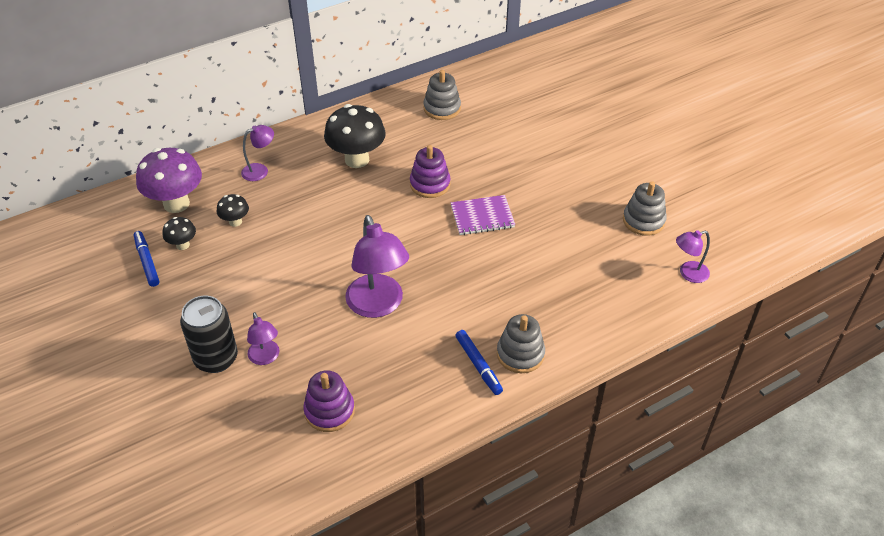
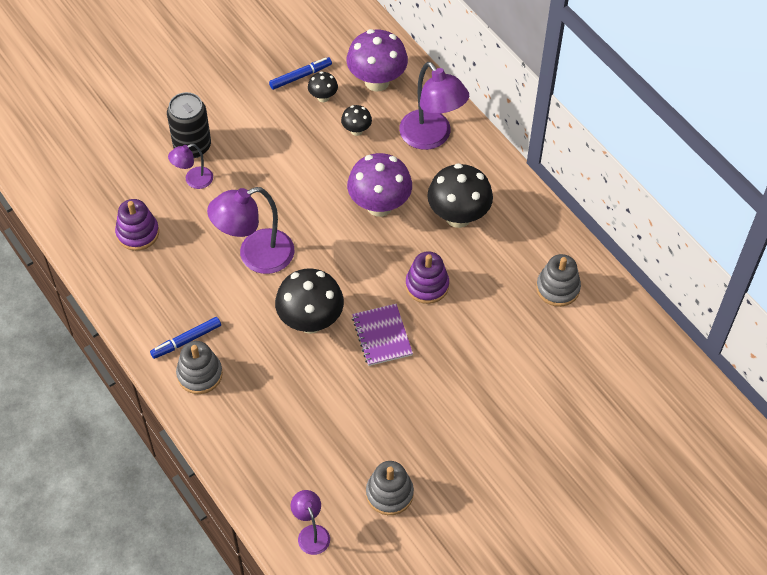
camera: 85 degrees right, 10 degrees up
(260, 170) = (431, 137): purple lamp -> purple lamp, size x1.90
(333, 210) = (379, 206): none -> purple mushroom
(462, 265) = (310, 321): none -> black mushroom

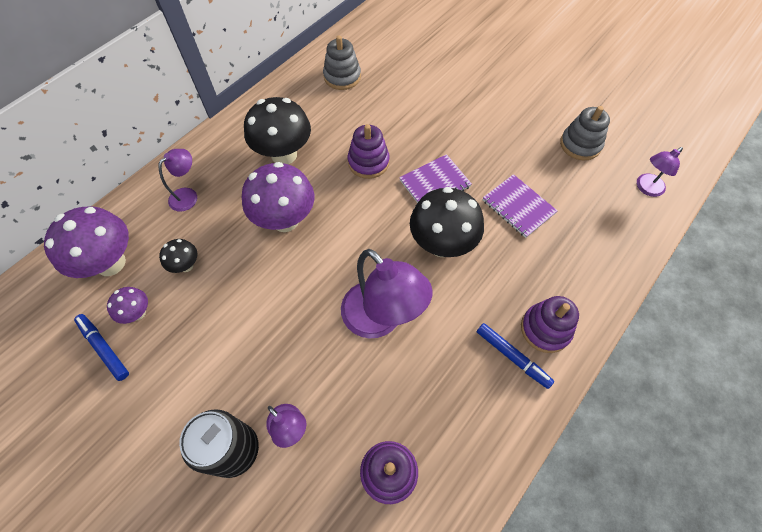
camera: 105 degrees left, 5 degrees up
(199, 374) = (545, 329): grey stacking toy -> purple stacking toy
(323, 97) = (138, 313): black mushroom -> purple mushroom
(330, 400) = (518, 207): none -> purple notebook
(431, 137) = (188, 195): purple lamp -> purple lamp, size x0.53

